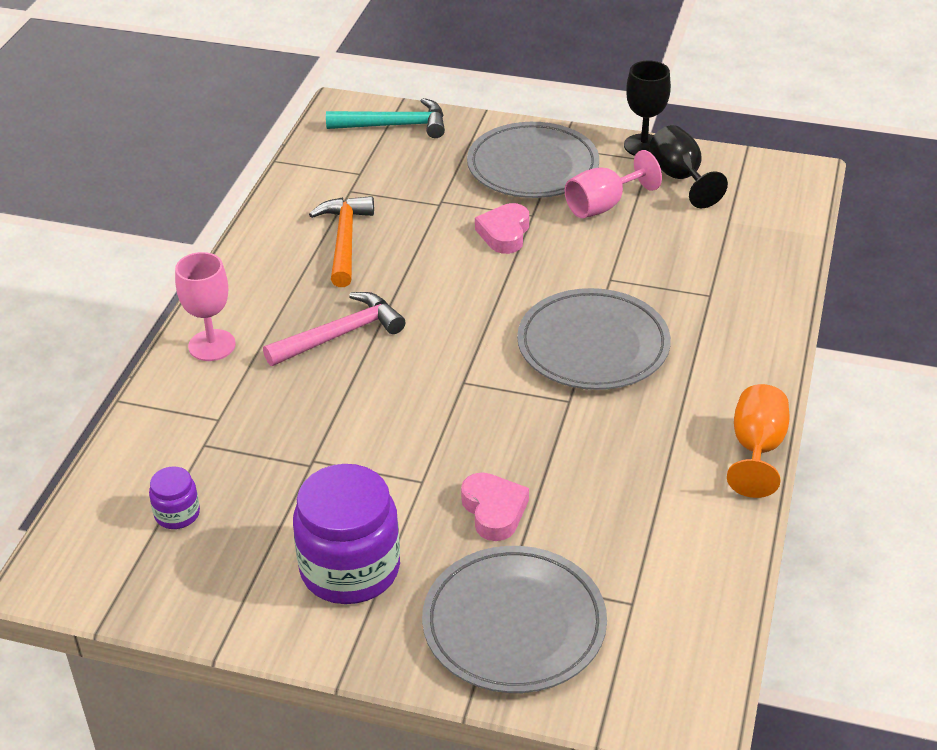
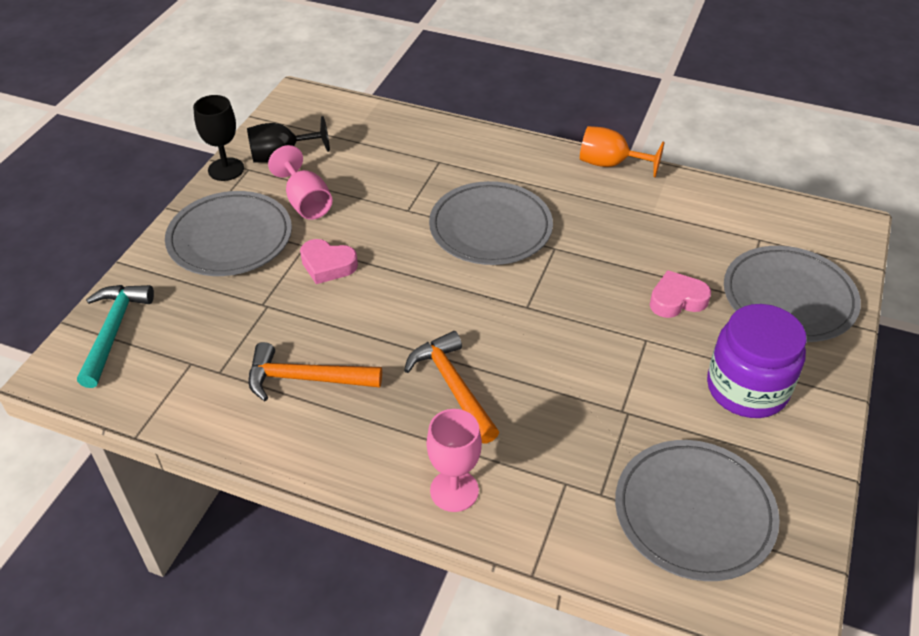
camera: 85 degrees left, 5 degrees up
(177, 514) = (694, 513): purple jar -> grey plate
(341, 334) = (452, 386): pink hammer -> orange hammer

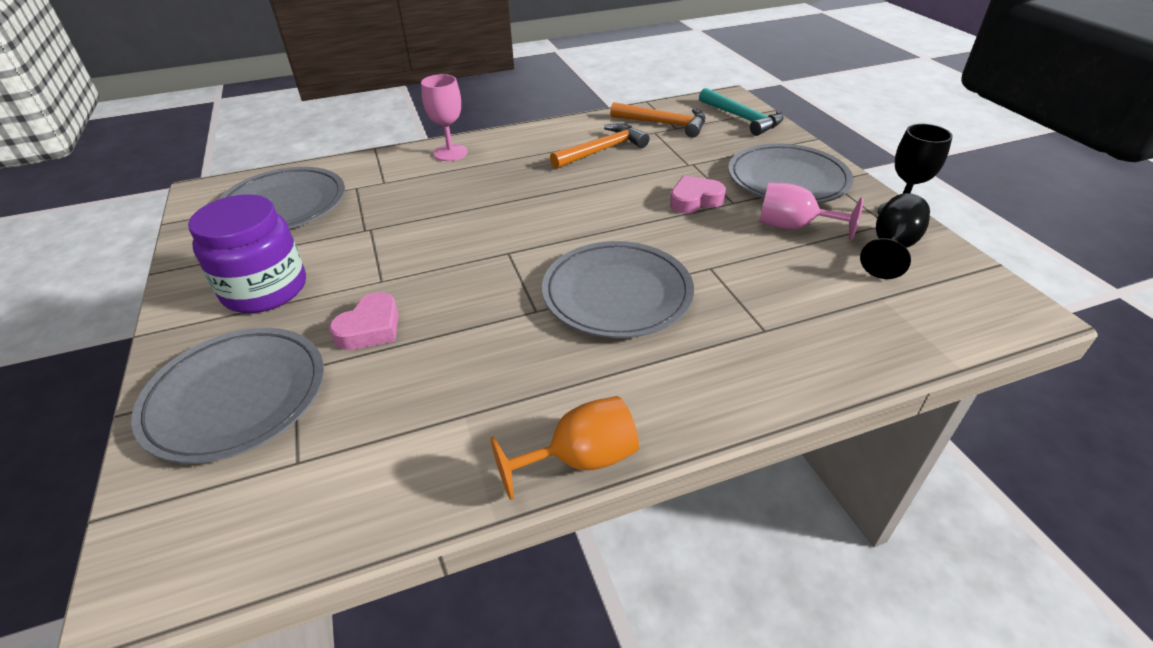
camera: 140 degrees right, 5 degrees down
(452, 386) = (507, 187): orange hammer -> orange hammer (664, 124)

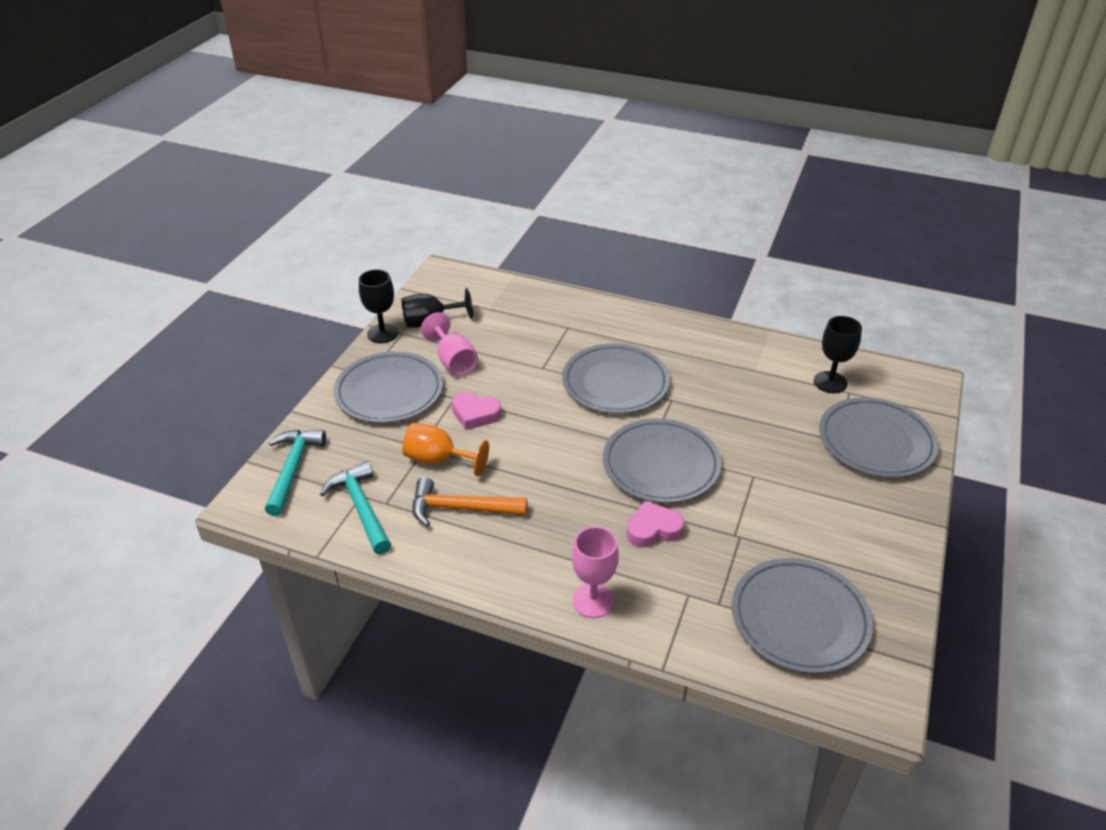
camera: 140 degrees left, 0 degrees up
(265, 289) = (842, 516): purple jar -> none
(335, 463) = (830, 382): none -> black goblet
(370, 328) = (779, 443): pink heart -> pink heart (653, 529)
(483, 245) = (661, 465): none -> grey plate
(580, 459) = (717, 329): orange goblet -> orange goblet (438, 460)
(664, 124) = (361, 507): orange hammer -> turquoise hammer

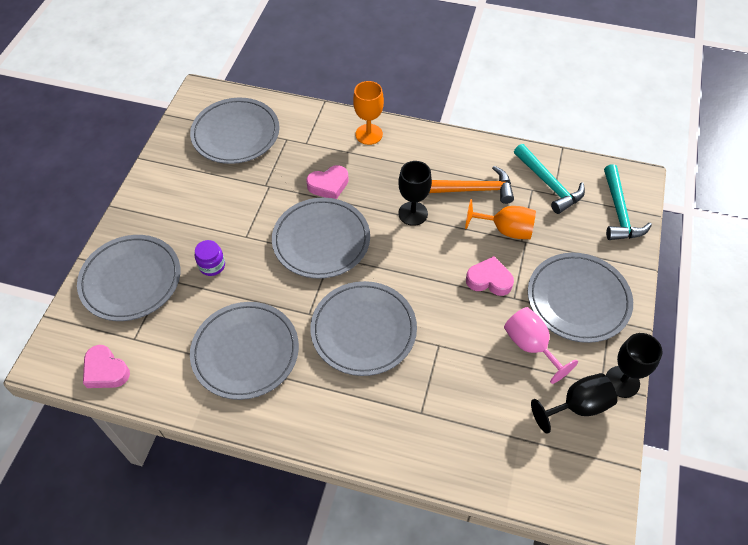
camera: 175 degrees right, 15 degrees up
(593, 600) = (369, 134): pink goblet -> orange goblet
(732, 375) = (245, 352): none -> grey plate
(787, 449) = (212, 265): none -> purple jar
(830, 382) = (148, 350): black goblet -> black goblet (413, 213)
(866, 371) = (106, 371): none -> pink heart

